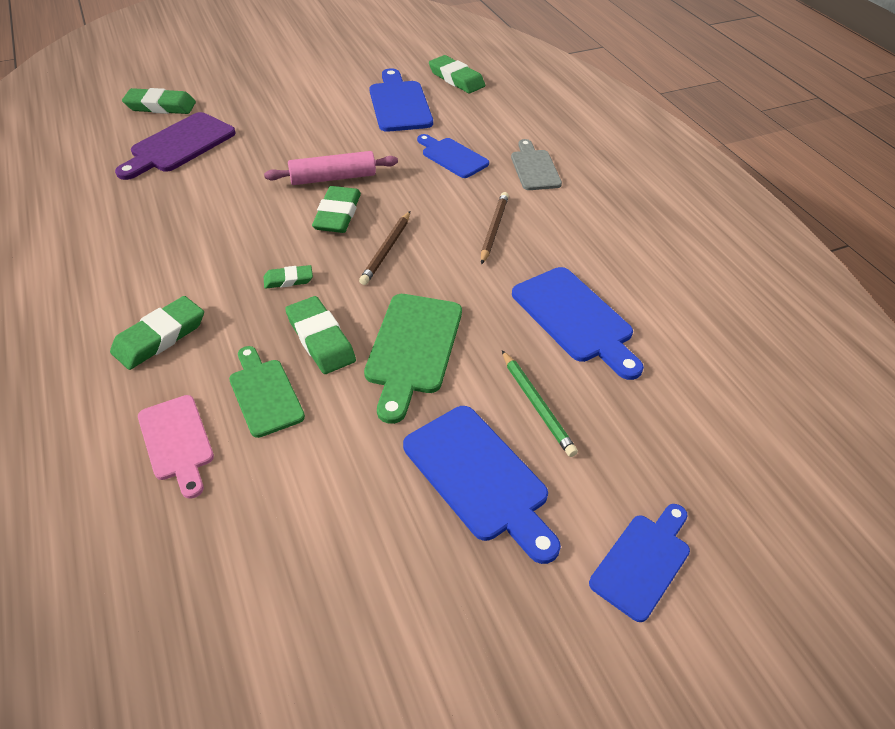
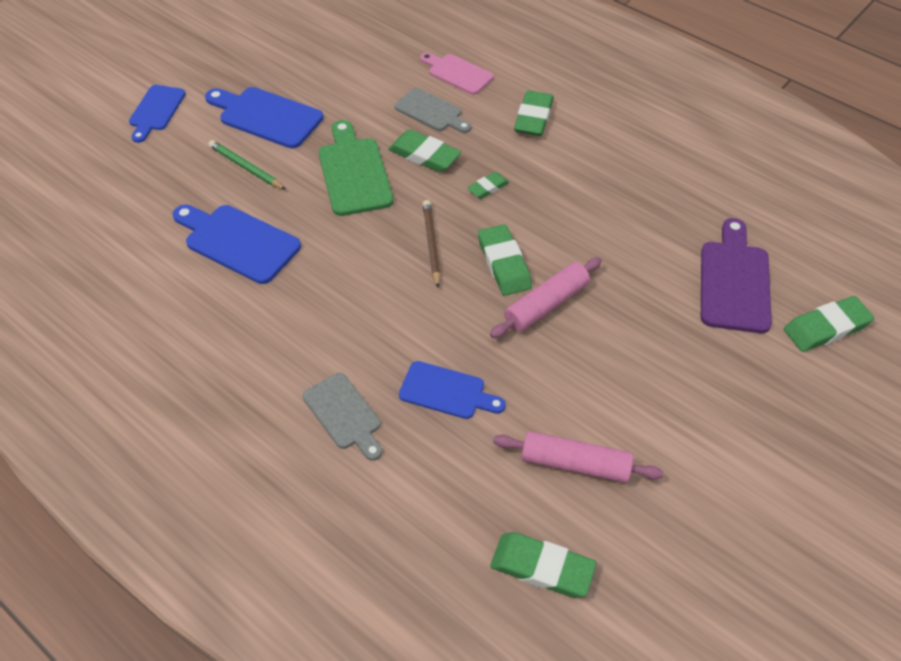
camera: 155 degrees right, 5 degrees up
(264, 394) = (431, 111): green cutting board -> grey cutting board
(399, 104) = (575, 464): blue cutting board -> pink rolling pin
(493, 229) = (348, 306): brown pencil -> none

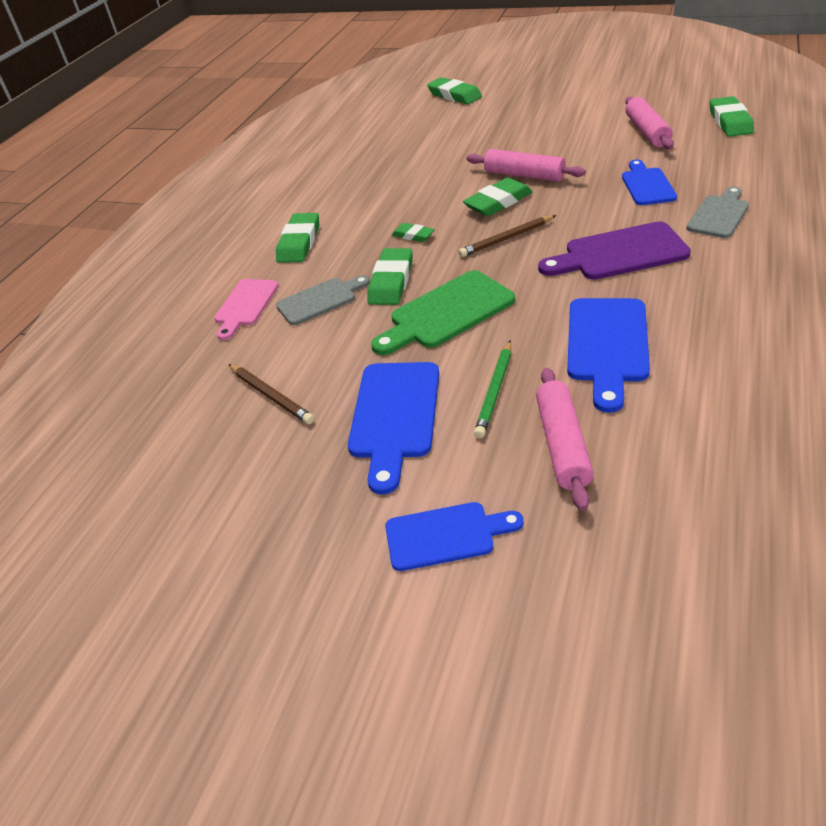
camera: 105 degrees left, 10 degrees down
(171, 180) = (563, 444): none -> pink rolling pin
(337, 69) = (271, 396): none -> brown pencil
(431, 111) = (320, 300): grey cutting board -> grey cutting board turned 45 degrees clockwise
(533, 117) = (299, 242): green eraser -> green eraser turned 75 degrees counterclockwise
(734, 281) = (438, 125): purple cutting board -> purple cutting board (619, 253)

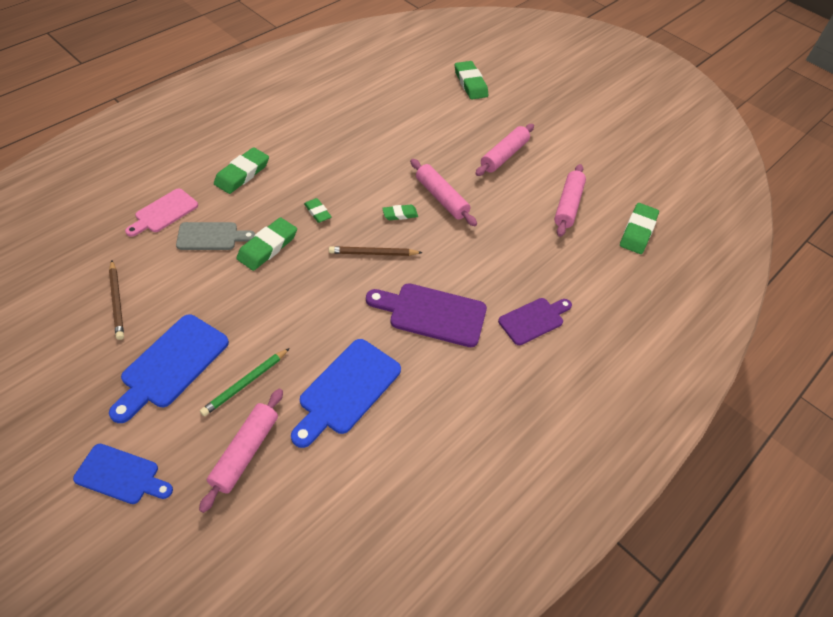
camera: 15 degrees right, 10 degrees up
(447, 313) = (276, 298): green cutting board -> none
(498, 202) = (400, 214): green eraser -> green eraser, size x0.58
(546, 125) = (504, 156): none -> pink rolling pin
(647, 185) = (514, 260): blue cutting board -> none
(719, 215) = (533, 320): grey cutting board -> purple cutting board

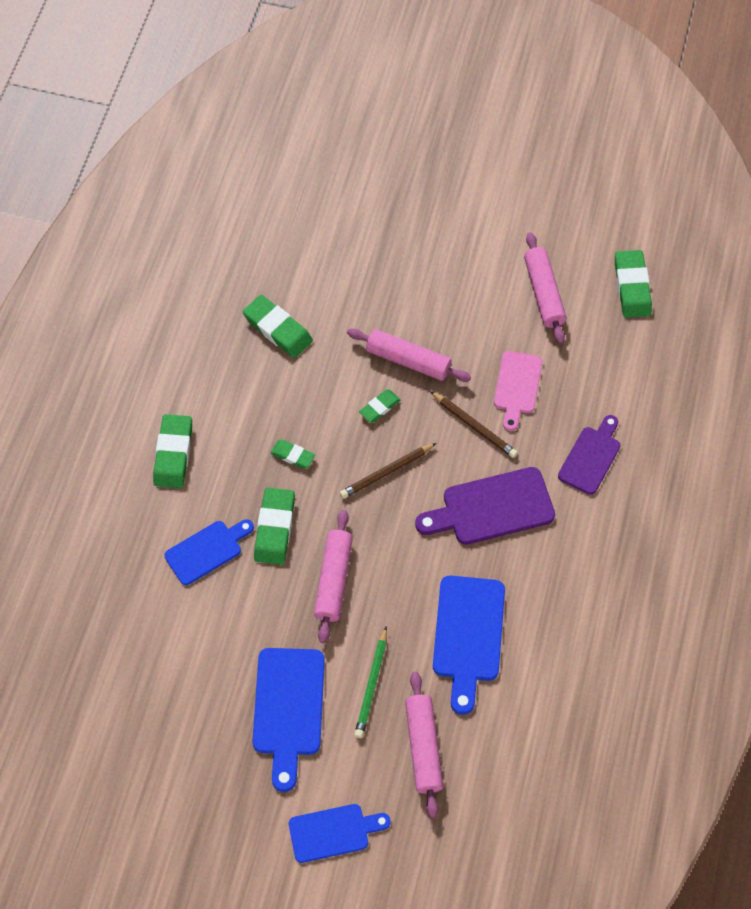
camera: 25 degrees left, 10 degrees up
(117, 301) = (178, 678): brown pencil -> brown pencil (474, 426)
(164, 212) = (132, 552): pink cutting board -> pink cutting board (517, 386)
(211, 236) = (207, 550): grey cutting board -> blue cutting board
(470, 83) = (331, 171): green eraser -> green eraser (277, 329)
(504, 156) = (437, 262): pink rolling pin -> pink rolling pin (334, 580)

